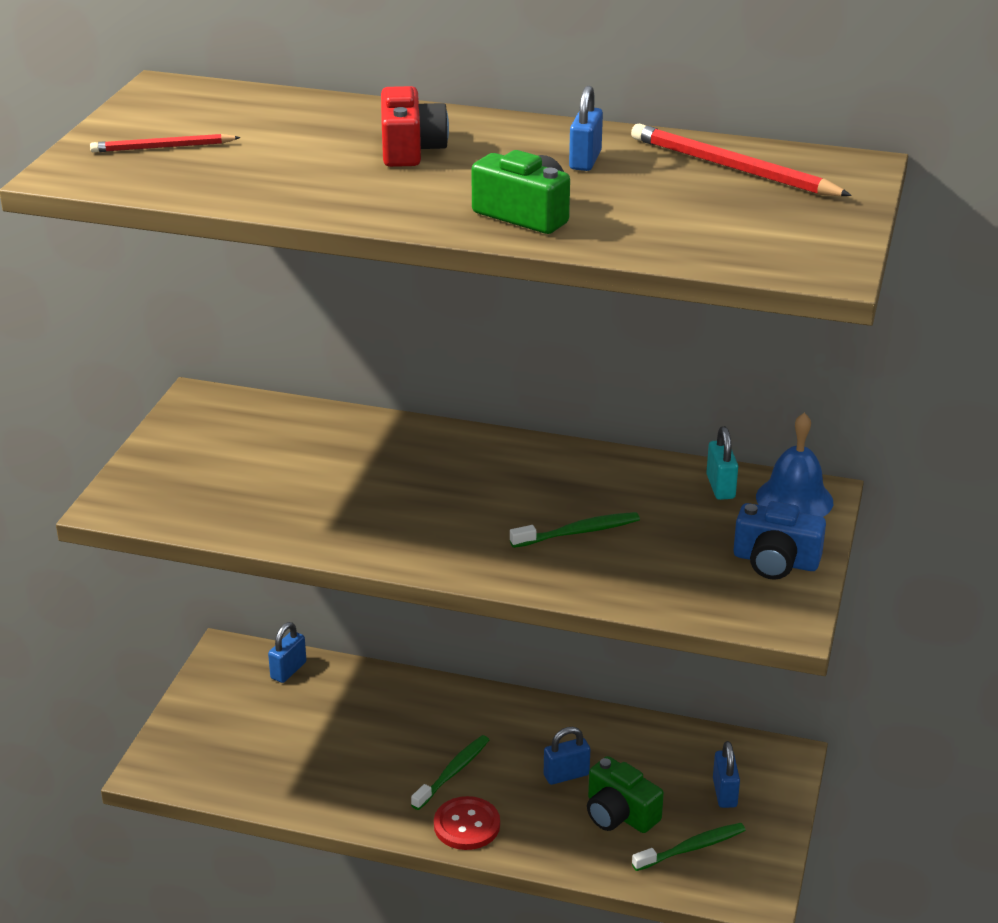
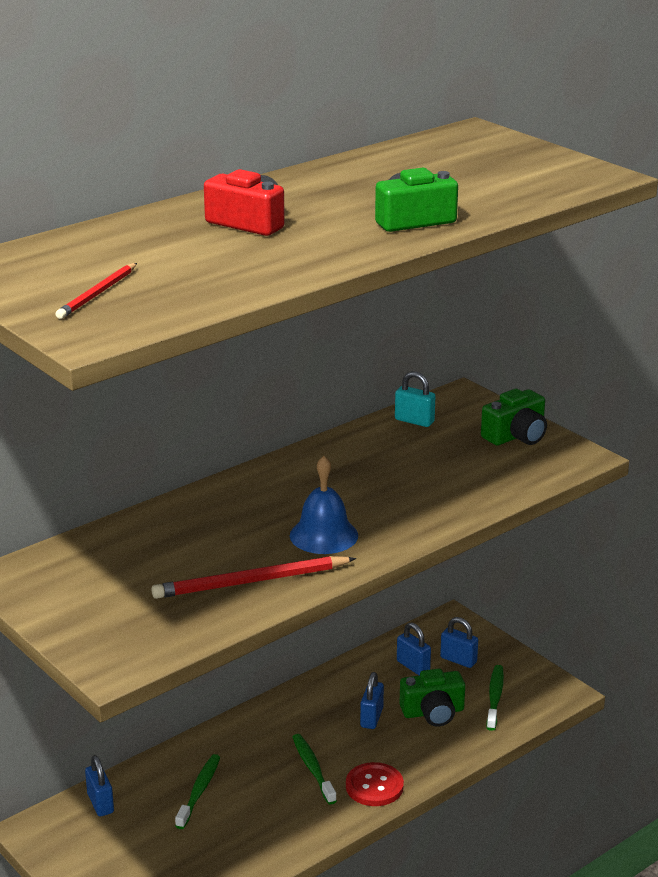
camera: 55 degrees left, 5 degrees down
(578, 532) = (403, 487): green toothbrush -> green toothbrush (199, 791)
(585, 160) = (354, 185): blue padlock -> blue padlock (413, 666)
(732, 168) = (430, 156): red pencil -> red pencil (251, 582)
(775, 561) = (516, 436): blue camera -> green camera
(794, 499) = (458, 404): blue bell -> blue bell (323, 535)

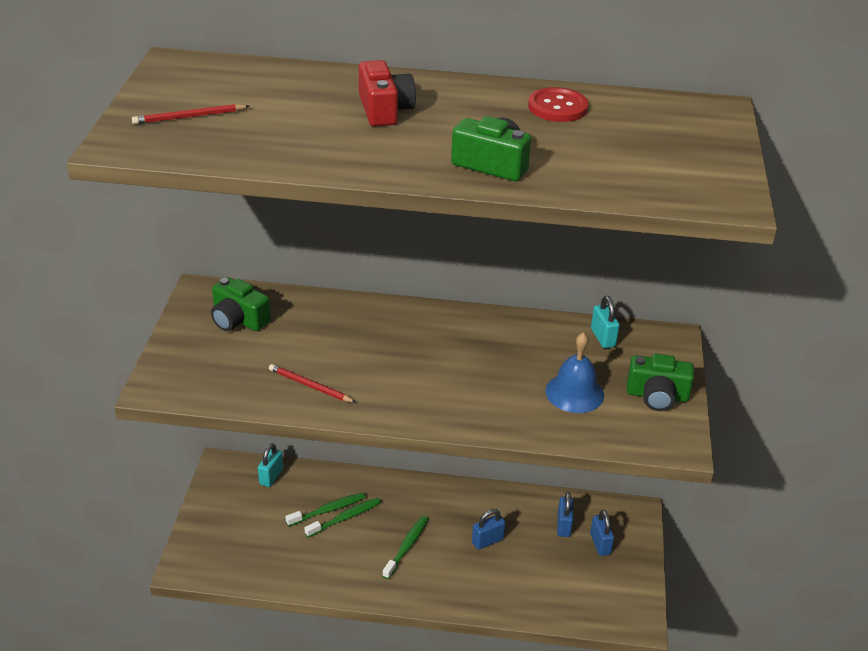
camera: 45 degrees right, 10 degrees up
(100, 803) = (271, 476): blue padlock -> turquoise padlock
(251, 582) = (310, 386): red pencil -> red pencil, size x0.60
(323, 535) = (403, 383): blue bell -> blue bell (574, 393)
(374, 786) = (425, 587): red button -> red button (557, 107)
(433, 712) = (531, 567): green camera -> green camera (238, 320)
(495, 697) = (586, 589): green toothbrush -> green toothbrush (345, 518)

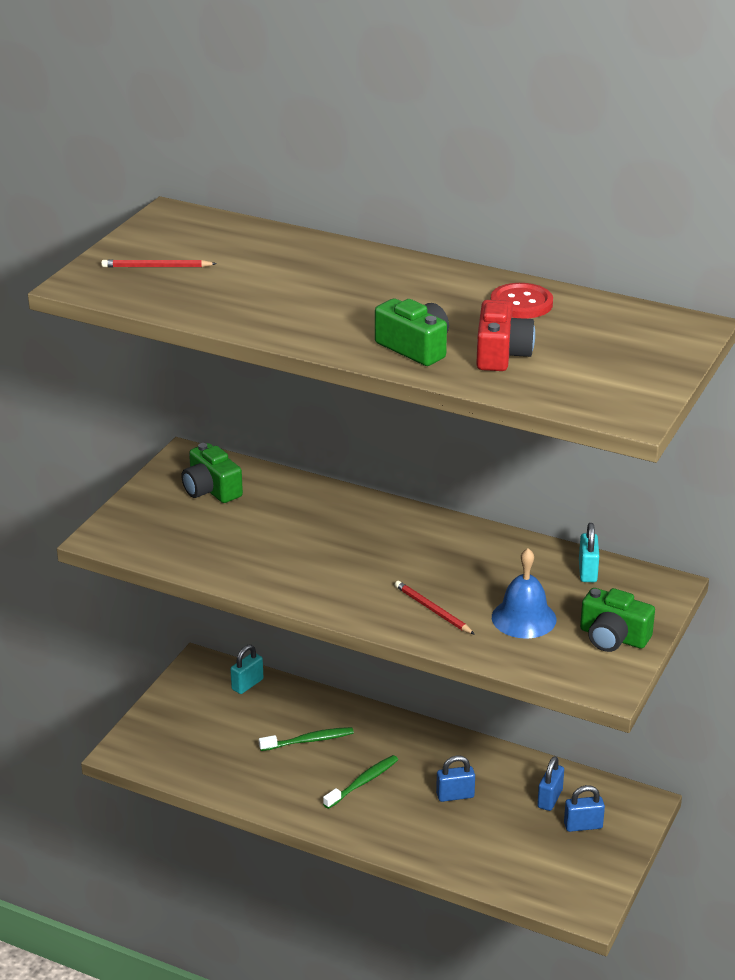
camera: 20 degrees right, 5 degrees down
(310, 386) = (252, 563): red pencil -> red pencil (432, 610)
(328, 510) = (294, 729): green toothbrush -> none
(384, 110) = (344, 284): red camera -> red camera (501, 354)
(600, 544) = (583, 826): blue padlock -> blue padlock turned 75 degrees clockwise

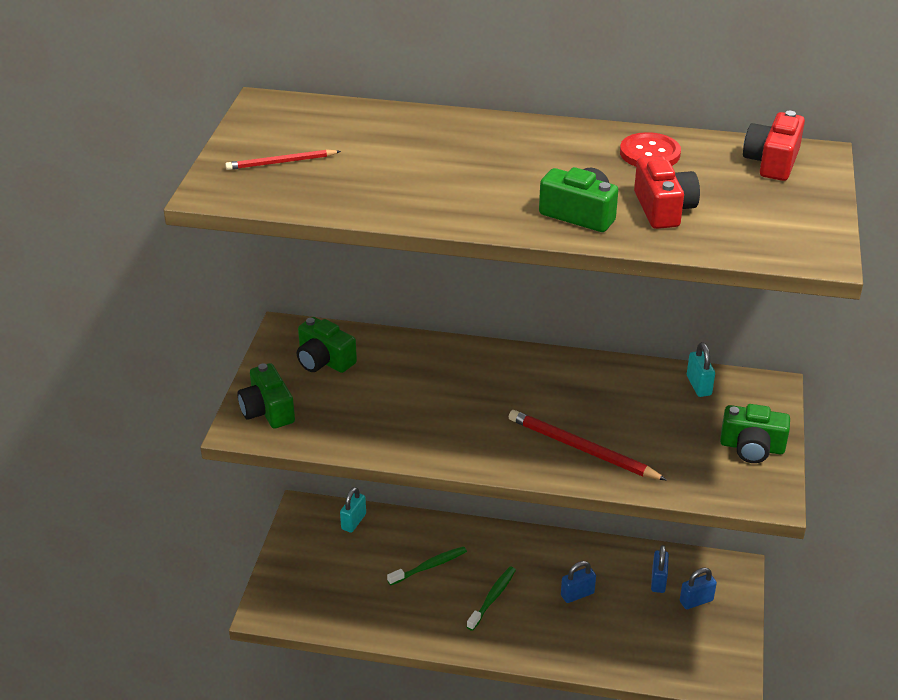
camera: 15 degrees left, 5 degrees up
(135, 526) = (267, 410): none -> green camera
(432, 610) = (582, 449): red pencil -> red pencil, size x1.66
(524, 618) = (666, 442): blue bell -> none
(642, 327) = (772, 162): none -> red camera

